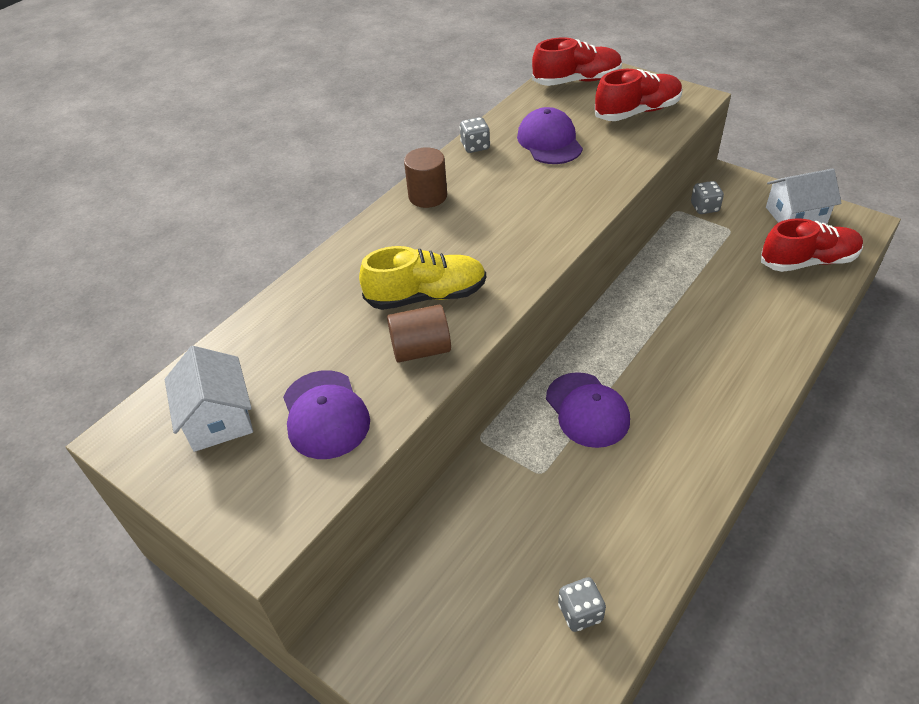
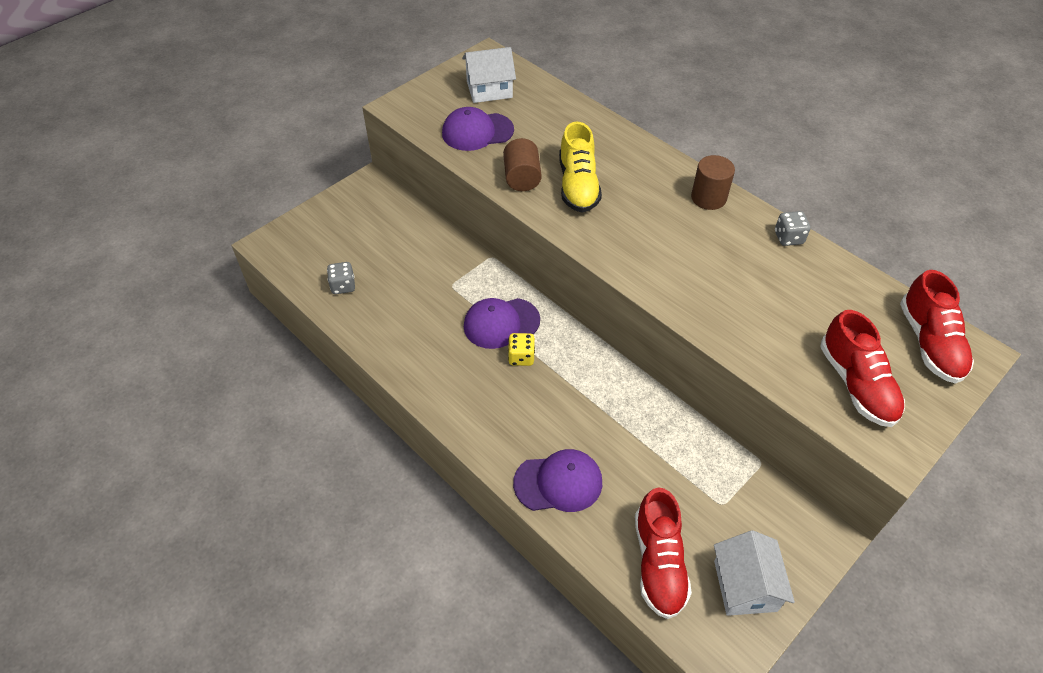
camera: 95 degrees right, 5 degrees up
(549, 141) = (795, 295): purple cap -> purple cap (558, 482)
(630, 383) = (521, 357): none -> yellow dice
(704, 207) = (765, 491): grey dice -> none

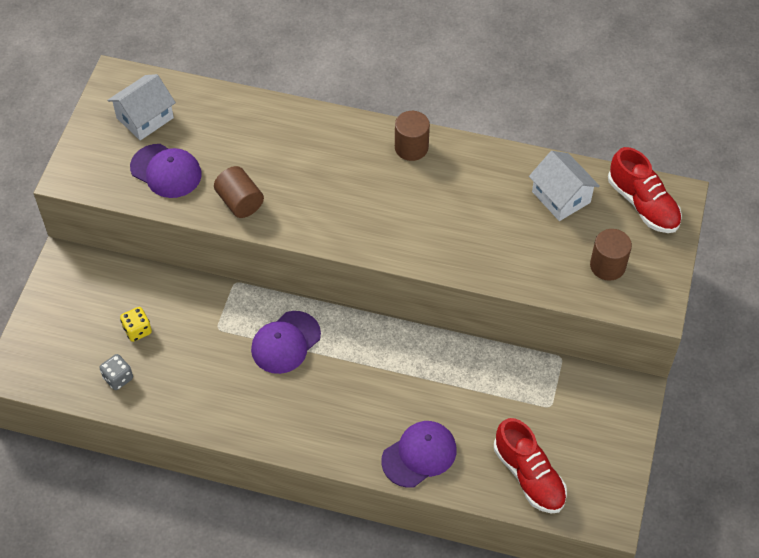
camera: 30 degrees left, 5 degrees up
(477, 132) = (166, 171): purple cap -> purple cap turned 105 degrees counterclockwise
(521, 357) = (323, 365): yellow dice -> yellow dice (137, 330)
(578, 185) = (294, 187): yellow shoe -> none
(745, 585) = (598, 459): white house -> white house (561, 197)
(788, 238) = (495, 157): grey dice -> none
(856, 384) = (607, 266): red shoe -> brown cylinder

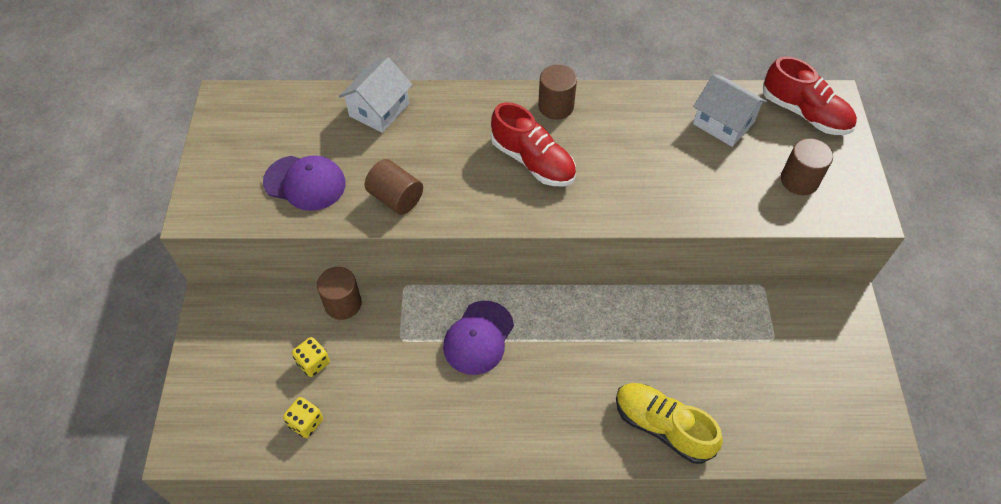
camera: 15 degrees left, 0 degrees up
(118, 378) = (306, 422): grey dice -> yellow dice
(145, 118) = (266, 133): white house -> white house (379, 110)
(176, 285) = (343, 303): none -> brown cylinder
(419, 455) = (662, 427): purple cap -> yellow shoe
(529, 476) = (784, 420): red shoe -> red shoe (533, 161)

